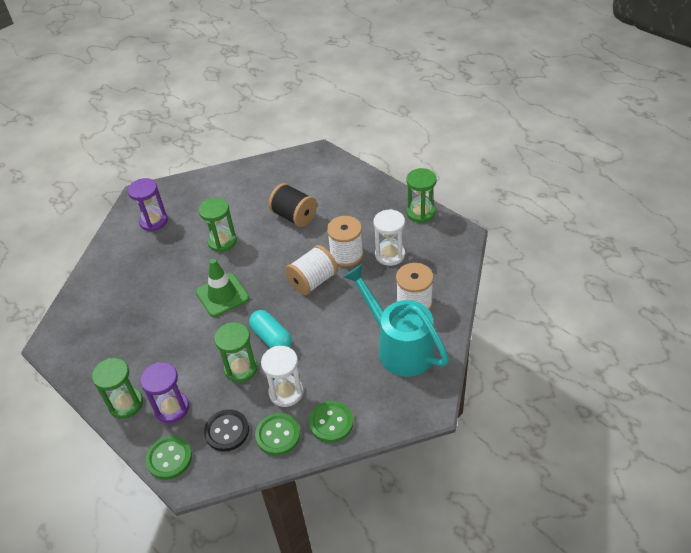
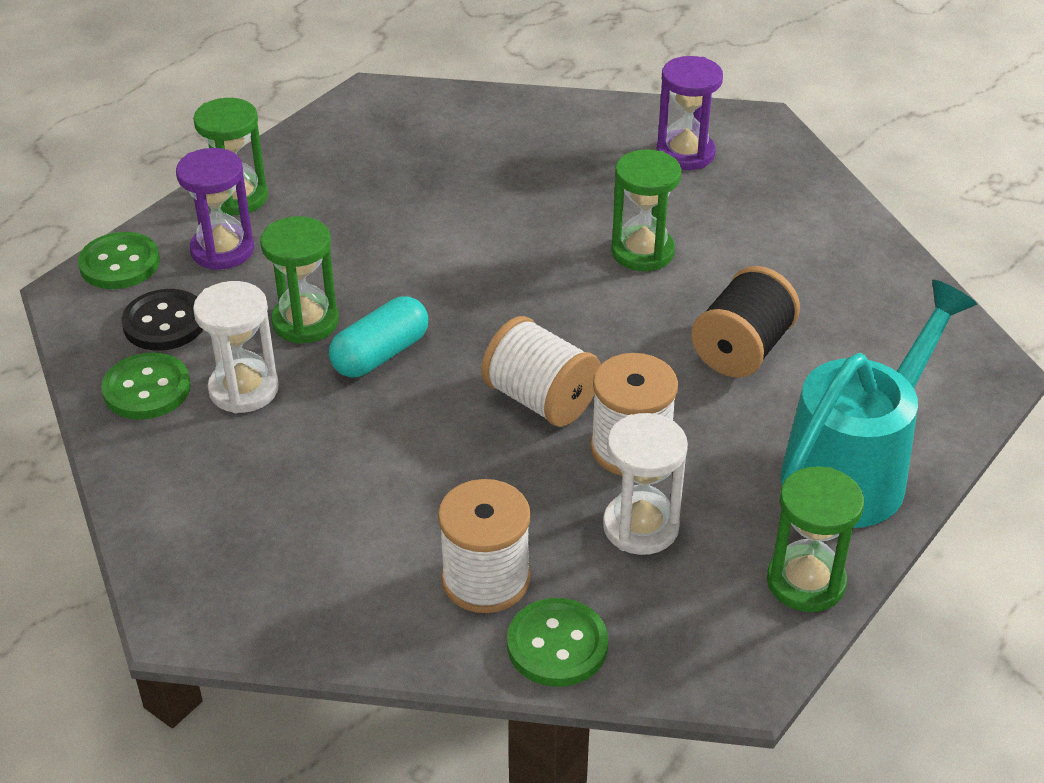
camera: 80 degrees right, 5 degrees down
(222, 295) = (491, 273): green traffic cone -> none
(331, 422) = (165, 460): green button -> green button (557, 645)
(399, 347) = (352, 558): turquoise watering can -> turquoise watering can (855, 469)

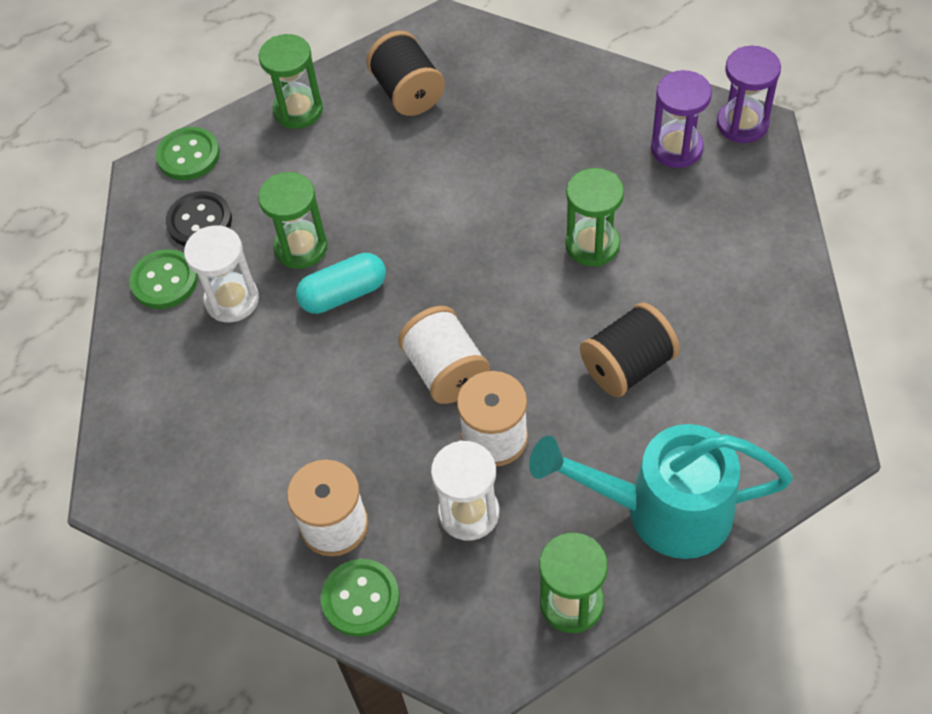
camera: 25 degrees right, 15 degrees up
(222, 250) = (267, 161): purple hourglass -> purple hourglass (742, 124)
(361, 159) = (408, 92): none -> black spool
(855, 469) = (663, 510): turquoise watering can -> turquoise watering can turned 150 degrees counterclockwise

